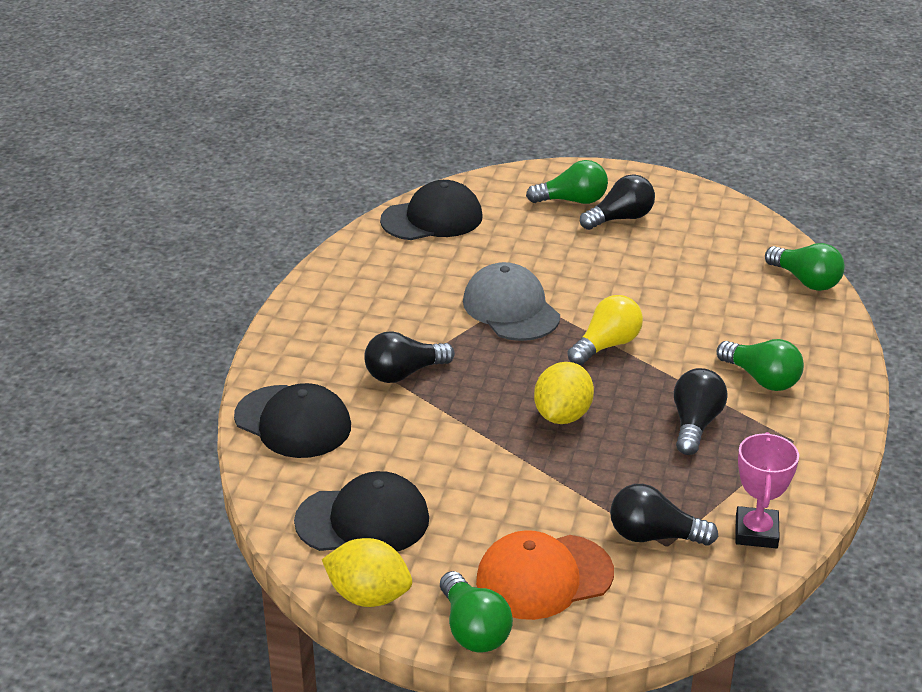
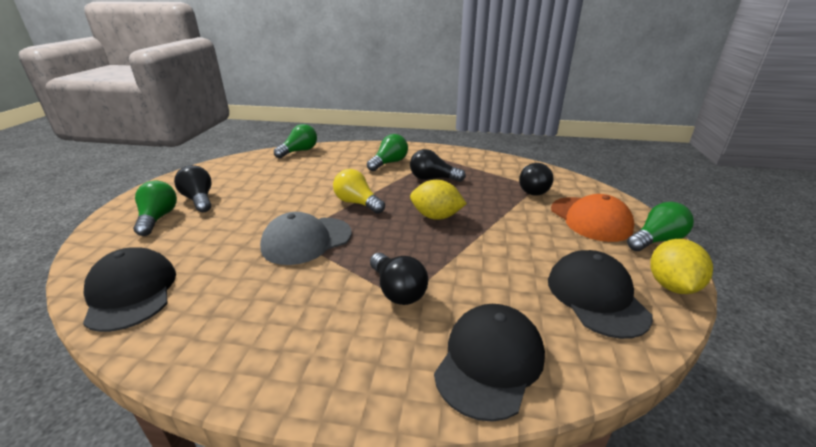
camera: 95 degrees left, 5 degrees down
(756, 532) = (512, 167): pink trophy -> none

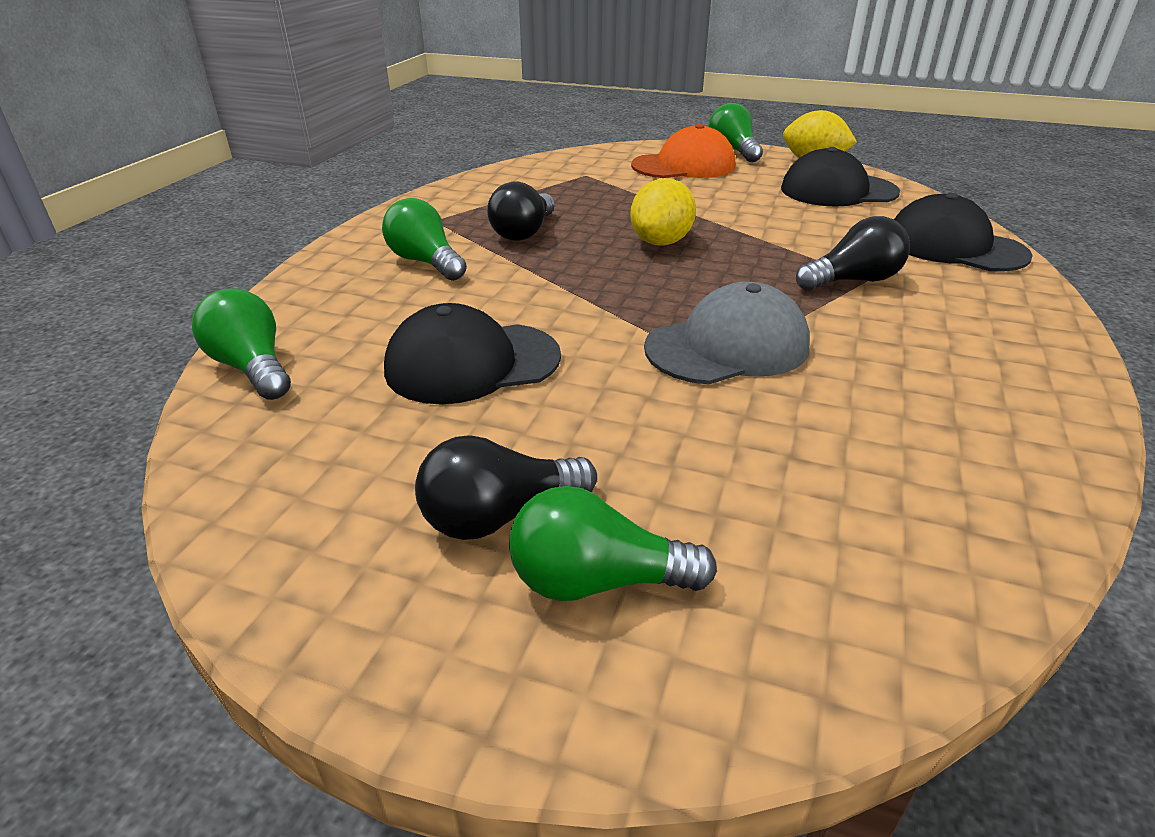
camera: 80 degrees left, 5 degrees up
(131, 292) = (930, 540): black cap -> black cap (472, 363)
(306, 240) = (727, 346): grey cap -> grey cap turned 90 degrees counterclockwise
(357, 203) = (596, 299): yellow light bulb -> none
(532, 189) = (594, 178): black light bulb -> none

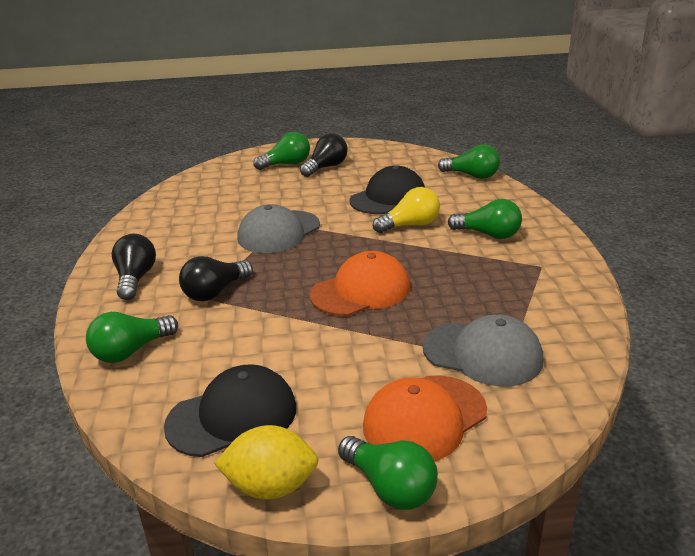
camera: 155 degrees right, 5 degrees down
(505, 301) = (410, 225): none -> yellow light bulb
(524, 232) = (464, 273): black light bulb -> black light bulb (135, 279)
(597, 182) = (482, 354): none -> grey cap
(661, 242) = (361, 291): yellow lemon -> orange cap
(954, 246) = (131, 351): black cap -> green light bulb

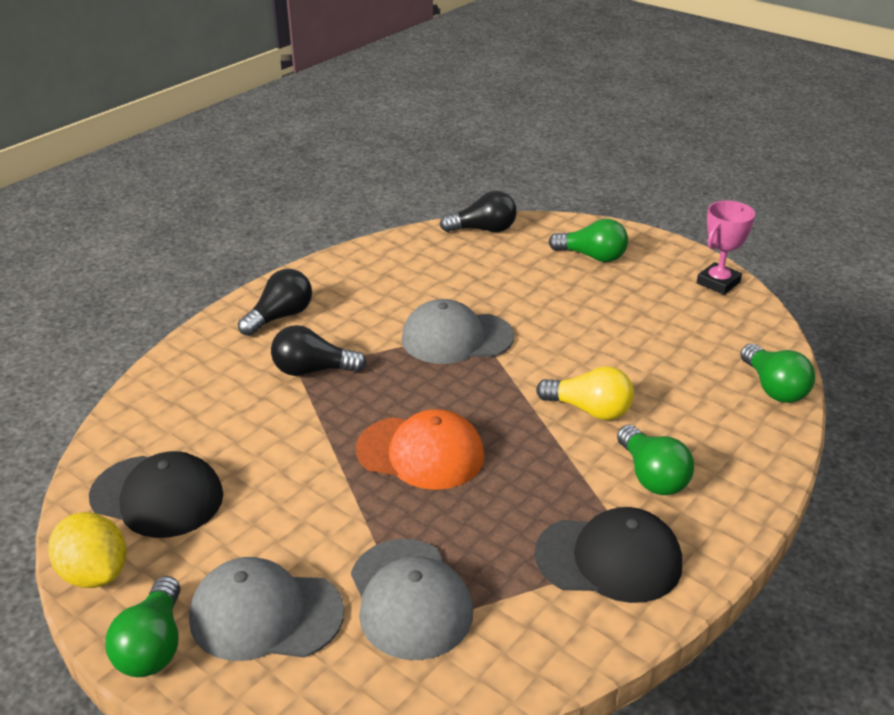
camera: 45 degrees right, 5 degrees up
(131, 351) = (183, 386): green light bulb -> none
(326, 167) = (626, 282): black light bulb -> black light bulb (483, 230)
(371, 148) = (718, 283): none -> pink trophy
(388, 198) = (625, 361): black cap -> black cap (609, 559)
(424, 418) = (265, 615): orange cap -> grey cap

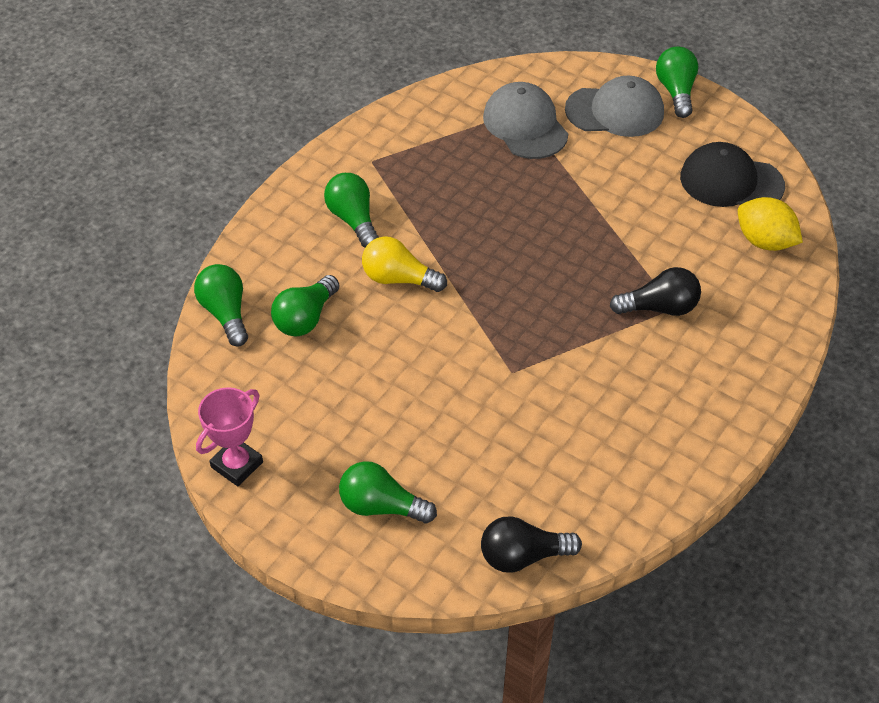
camera: 175 degrees right, 15 degrees up
(95, 573) = (740, 128): yellow lemon -> yellow lemon (764, 241)
(280, 317) = (721, 377): black light bulb -> none
(421, 453) = (539, 229): orange cap -> none
(456, 338) = (529, 358): grey cap -> none
(609, 559) = (392, 157): black cap -> none
(686, 379) = (305, 318): none -> green light bulb

